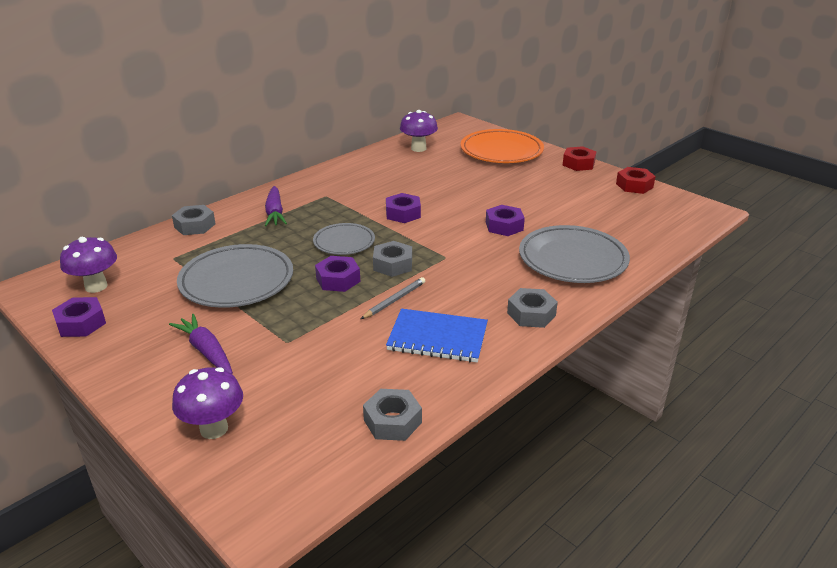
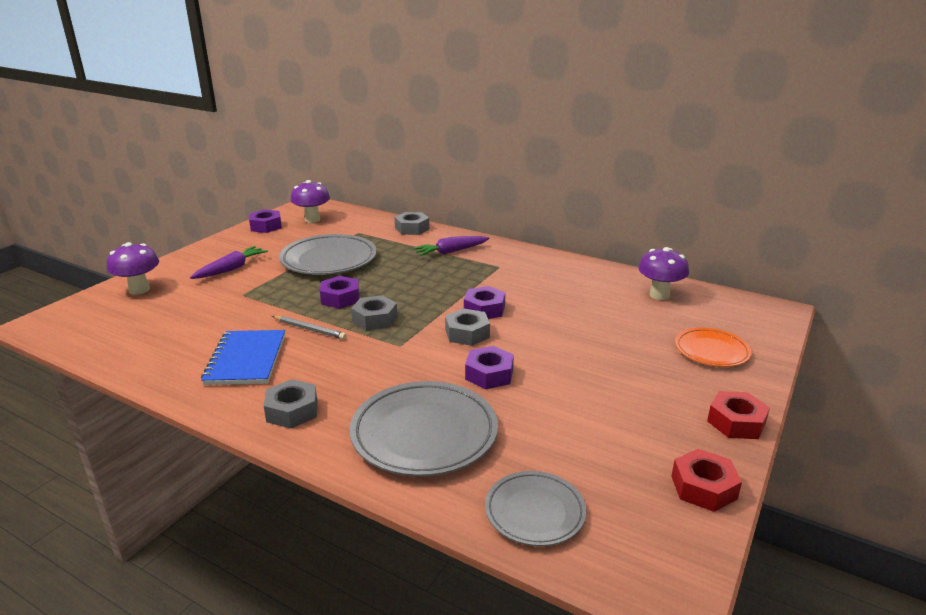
camera: 75 degrees right, 5 degrees down
(344, 242) = (409, 290): grey plate -> grey plate (534, 512)
(392, 421) = (128, 354): grey nut -> grey nut (467, 333)
(501, 151) = (711, 351): orange plate -> orange plate, size x0.59

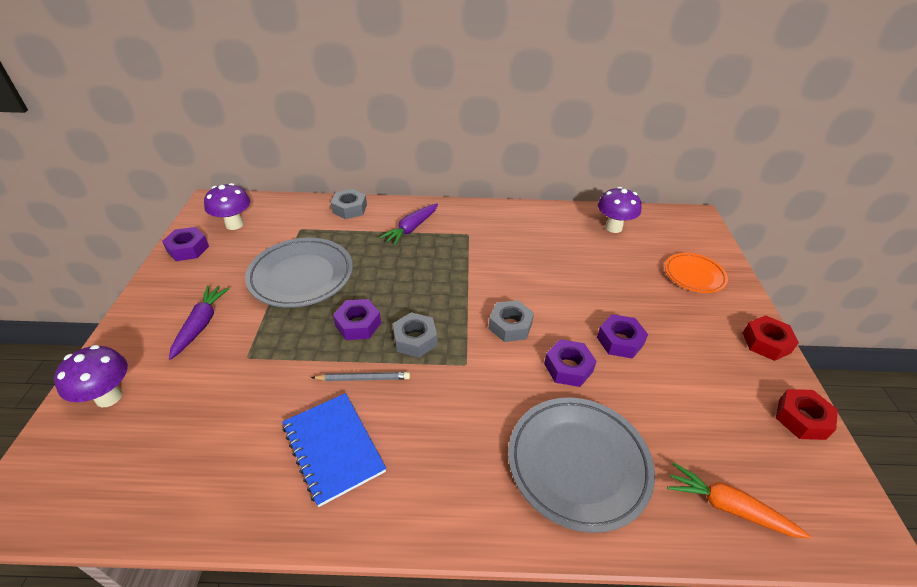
camera: 30 degrees left, 15 degrees up
(292, 411) = (441, 496): grey nut -> none
(484, 309) = (499, 291): purple nut -> purple nut (620, 341)
(534, 512) = (728, 507): grey plate -> orange carrot

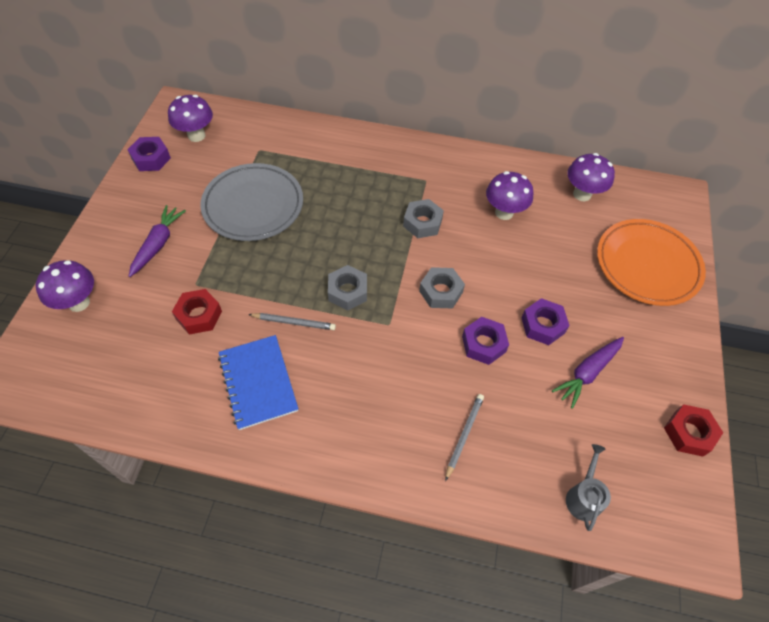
camera: 10 degrees right, 15 degrees up
(349, 209) = (311, 132): grey nut -> grey nut (422, 223)
(358, 324) = (298, 267): purple nut -> none
(411, 228) = (369, 165): purple carrot -> purple carrot (587, 373)
(549, 250) = (504, 212): none -> purple mushroom
(578, 464) = (464, 435): grey plate -> grey pencil
(694, 275) = (647, 265): orange plate -> orange plate, size x1.69
(728, 507) = (583, 497): orange carrot -> grey watering can
(766, 342) = (690, 351): red nut -> red nut (199, 315)

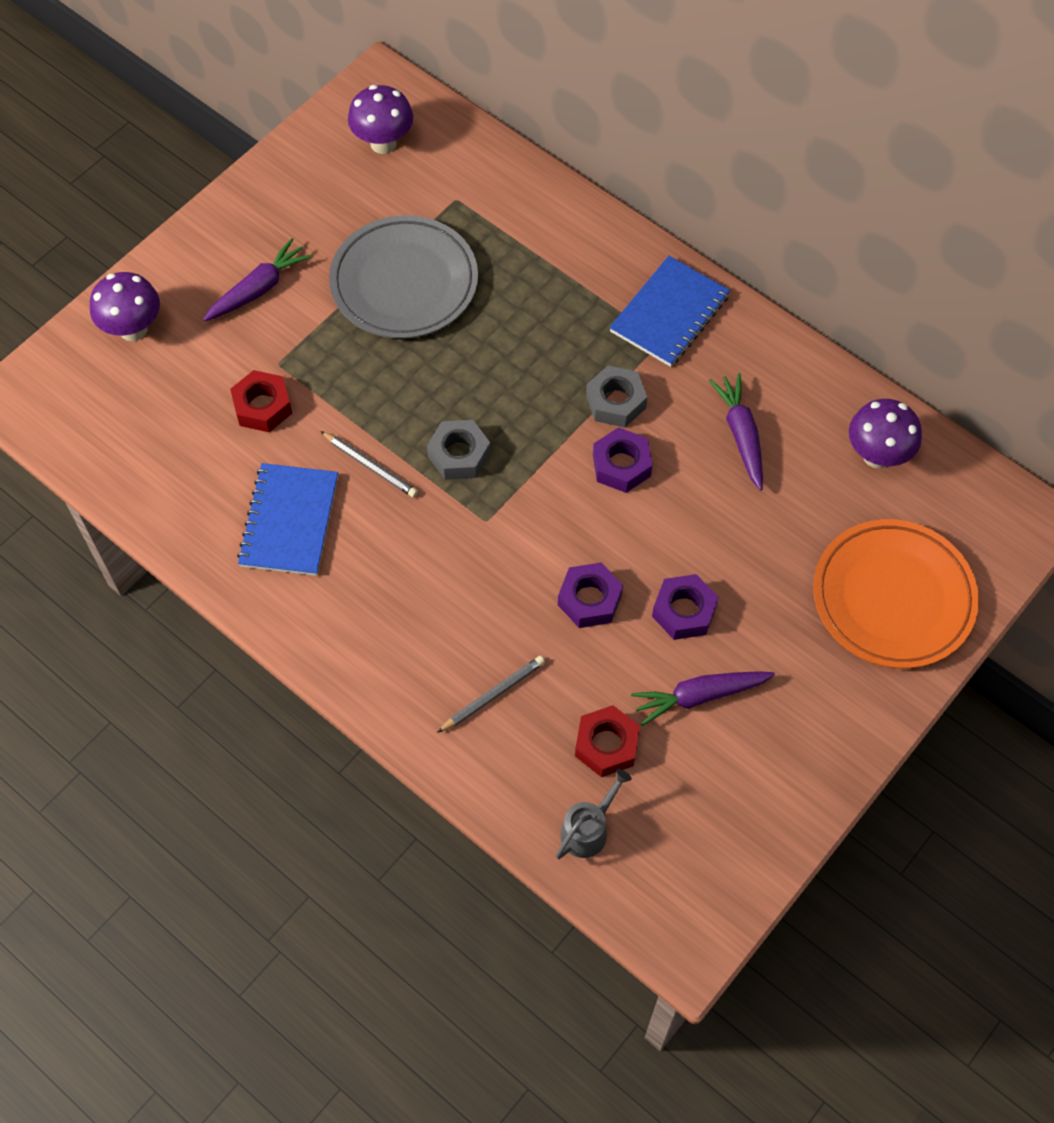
camera: 30 degrees right, 5 degrees up
(151, 158) = (307, 157): purple nut -> purple nut (621, 465)
(421, 165) = (669, 314): none -> blue notebook
(441, 292) = (578, 508): grey nut -> none
(504, 212) = (741, 435): purple mushroom -> purple carrot
(689, 433) = (776, 827): red nut -> red nut (606, 745)

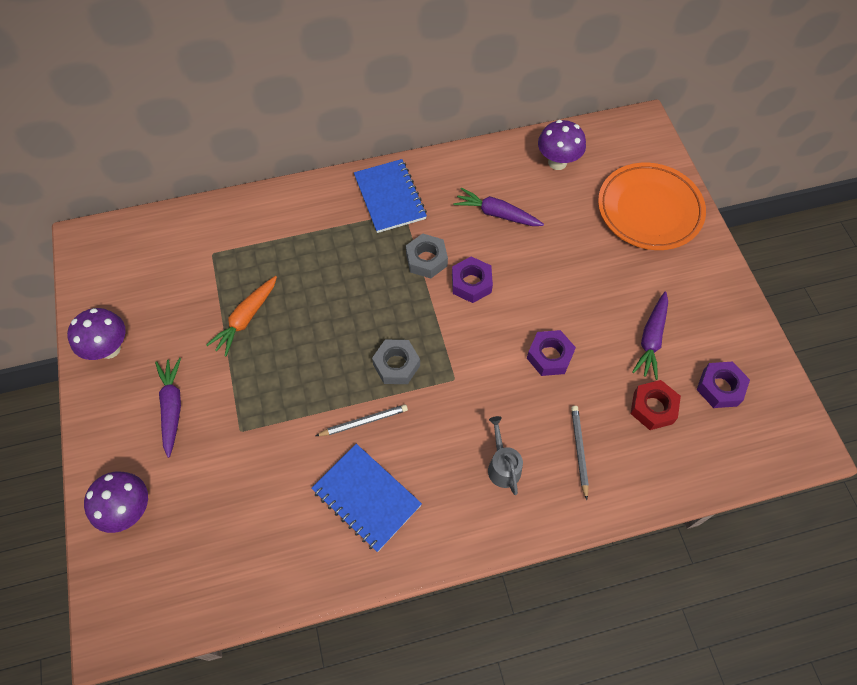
camera: 55 degrees left, 0 degrees up
(263, 407) = (265, 461): red nut -> none
(383, 143) = (132, 267): purple mushroom -> purple mushroom (109, 349)
(404, 283) = (246, 319): grey plate -> orange carrot
(588, 829) = (703, 453): grey watering can -> grey watering can (503, 466)
(684, 611) = (591, 312): purple nut -> purple nut (720, 388)

